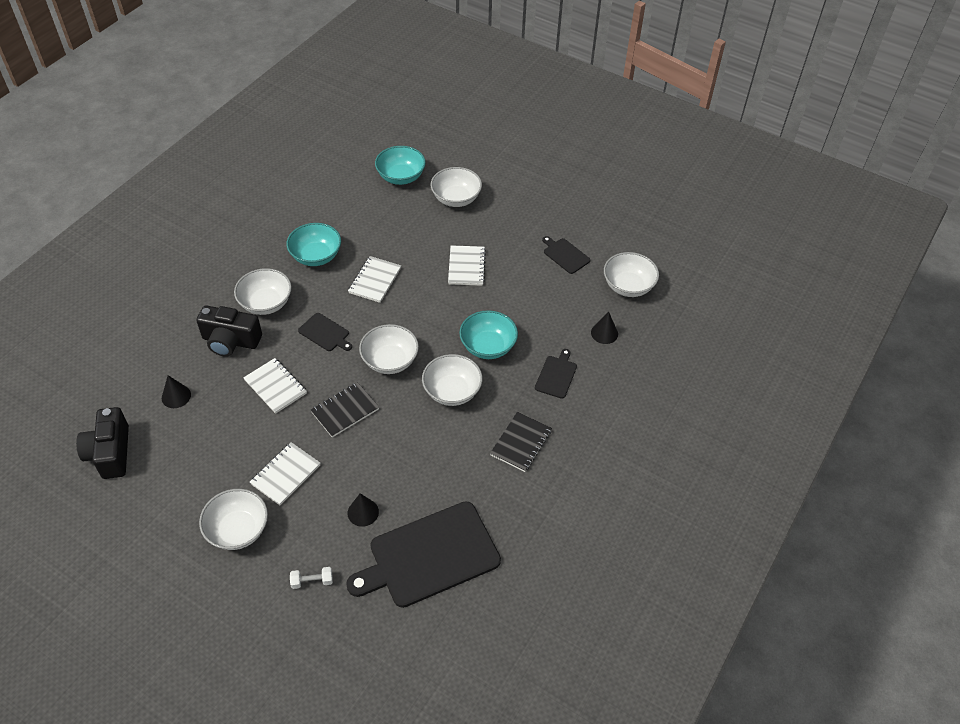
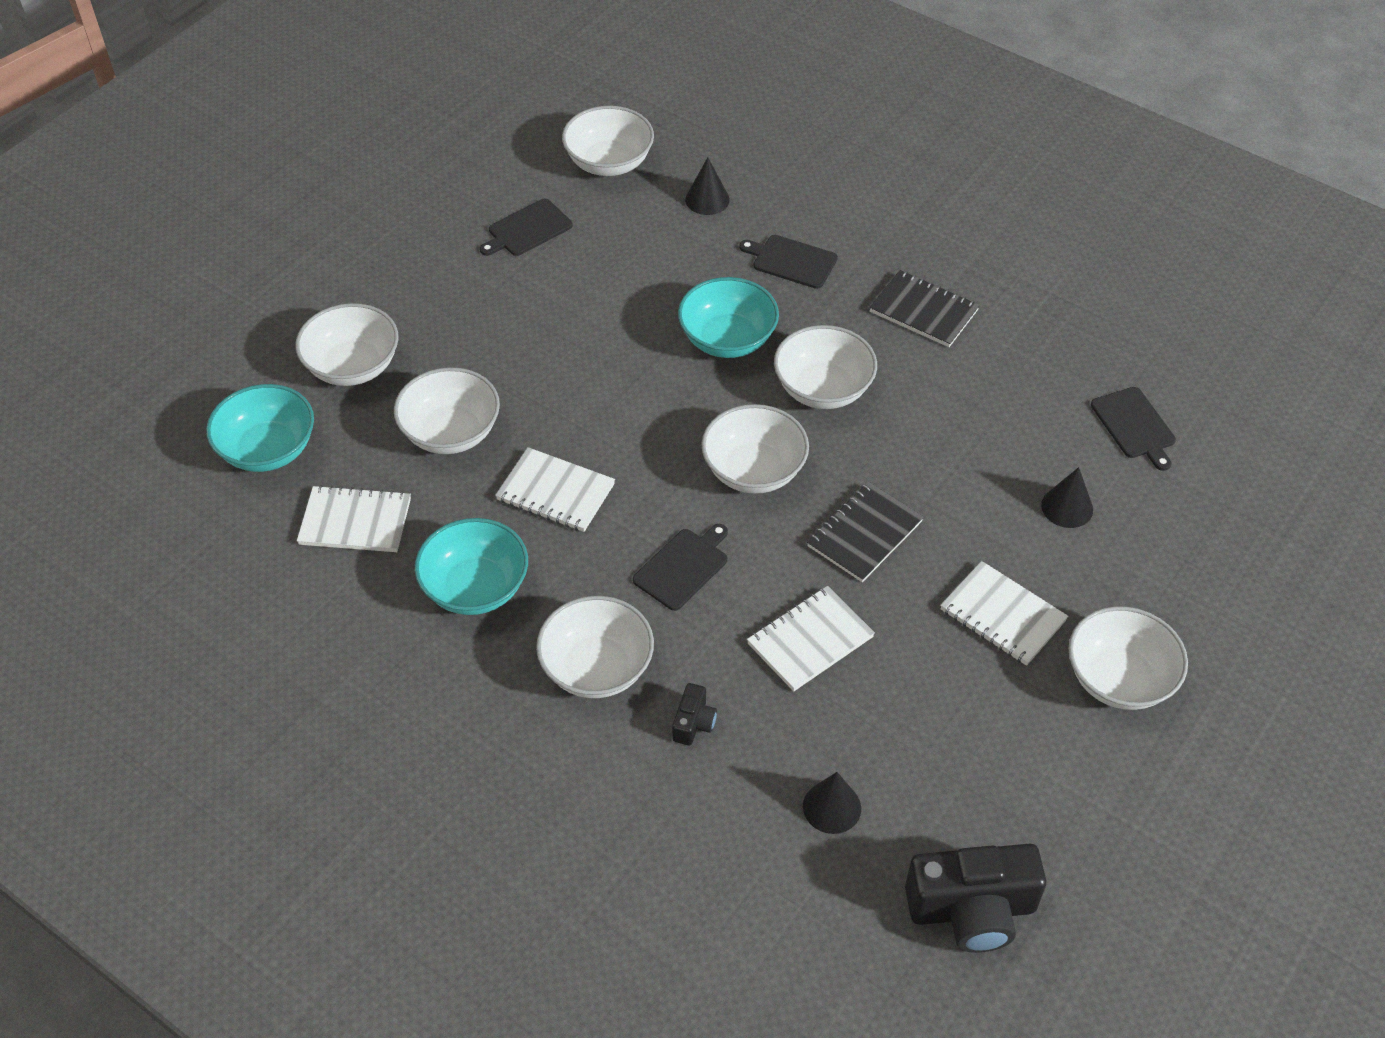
camera: 85 degrees left, 0 degrees up
(230, 341) = (693, 723): black camera -> black camera, size x0.46
(312, 581) = (1199, 571): white dumbbell -> none
(345, 411) = (864, 534): black notebook -> black notebook turned 75 degrees clockwise
(413, 238) = (451, 432): none -> white bowl
(429, 555) = (1134, 426): black cutting board -> black cutting board, size x0.46
(466, 267) = (537, 359): white notebook -> white notebook (355, 521)

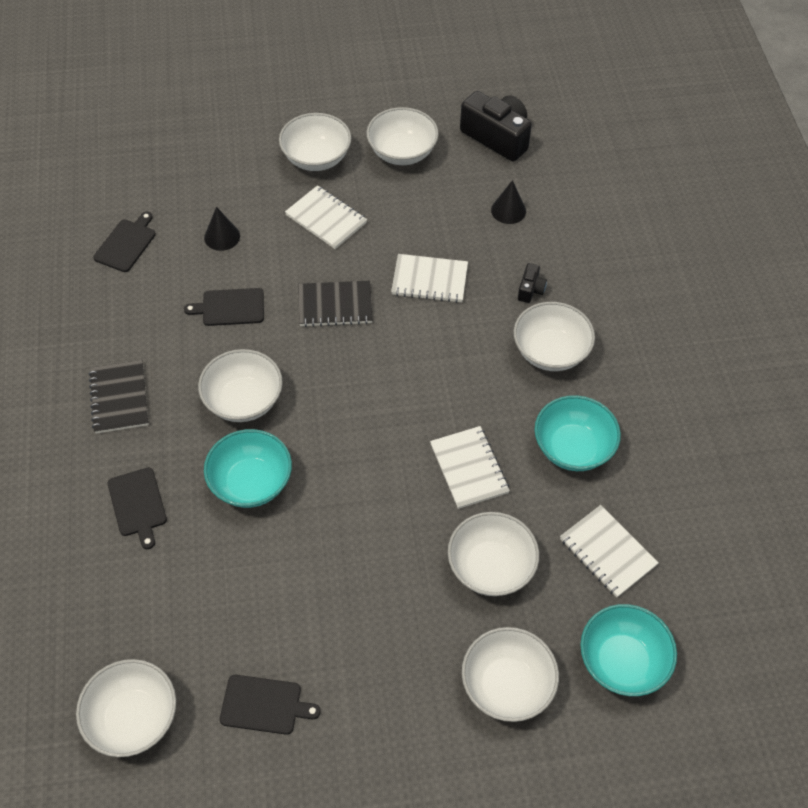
camera: 135 degrees left, 5 degrees up
(683, 567) = (448, 365): black cutting board -> black cutting board (230, 307)
(693, 723) = (530, 289): black camera -> black camera turned 135 degrees clockwise
(707, 199) = (117, 610): black cone -> none
(754, 470) = (345, 386): white bowl -> white bowl (402, 152)
(1002, 615) = (326, 219): white notebook -> white notebook turned 45 degrees counterclockwise

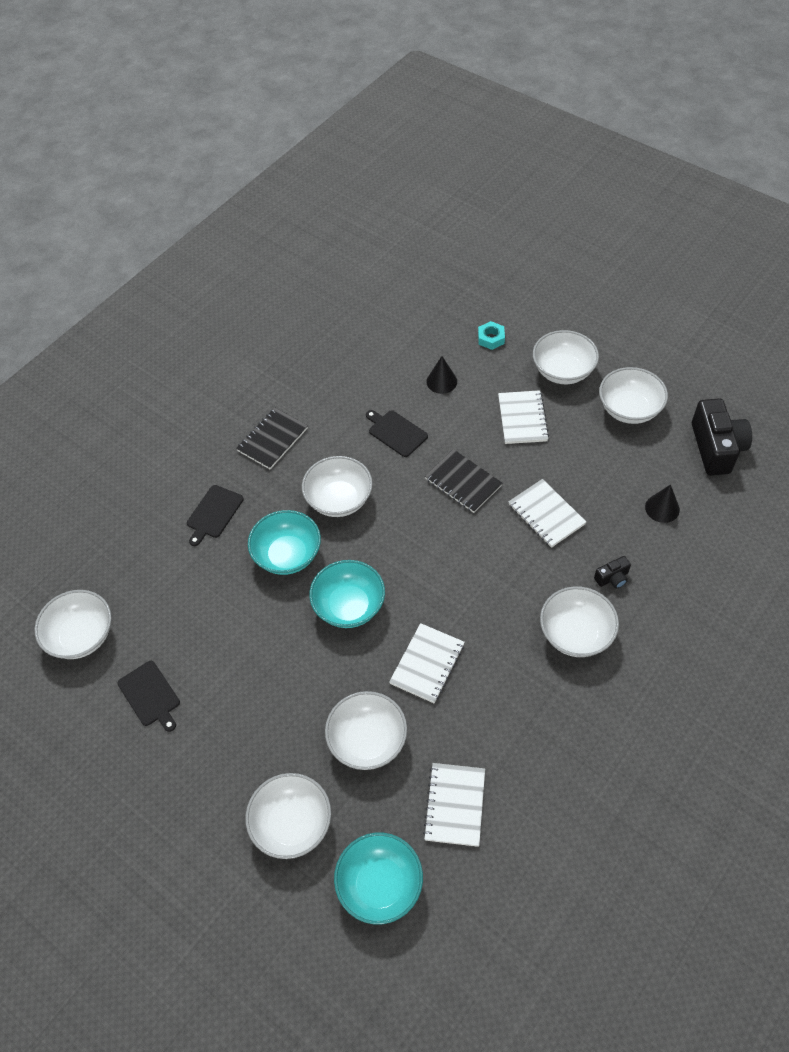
camera: 50 degrees right, 0 degrees up
(126, 244) = (379, 344): black cutting board -> none
(225, 172) = (491, 338): none -> turquoise nut
(573, 448) = (514, 713): turquoise bowl -> turquoise bowl (349, 606)

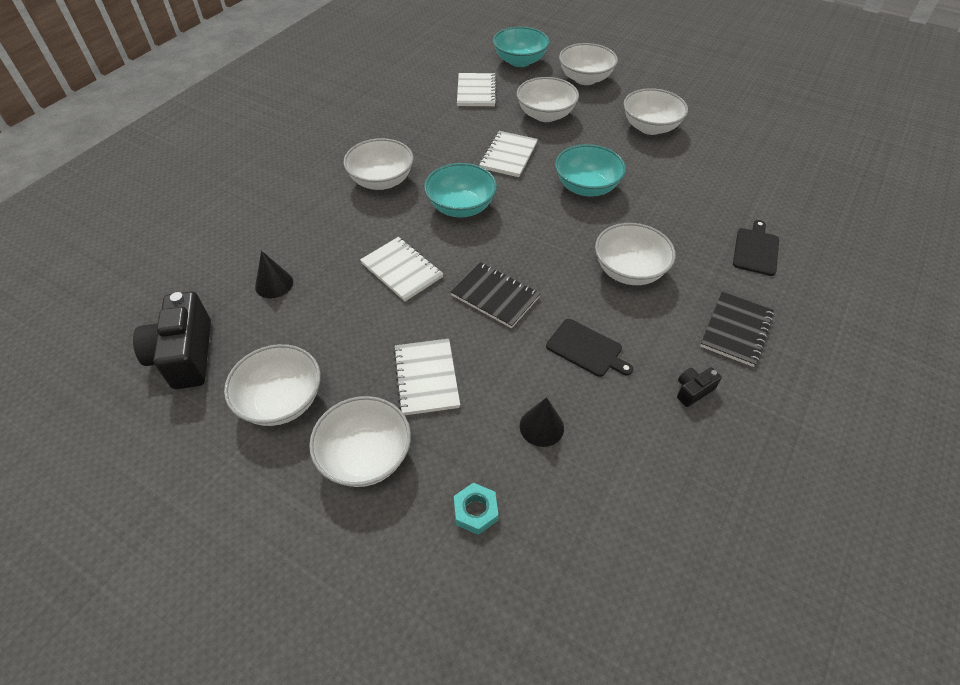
camera: 170 degrees right, 5 degrees down
(81, 636) = (808, 155): white bowl -> white bowl (650, 127)
(150, 695) = (724, 127): black cutting board -> none
(287, 555) = (660, 220): turquoise bowl -> turquoise bowl (461, 207)
(612, 578) = (341, 221): black camera -> black camera (693, 391)

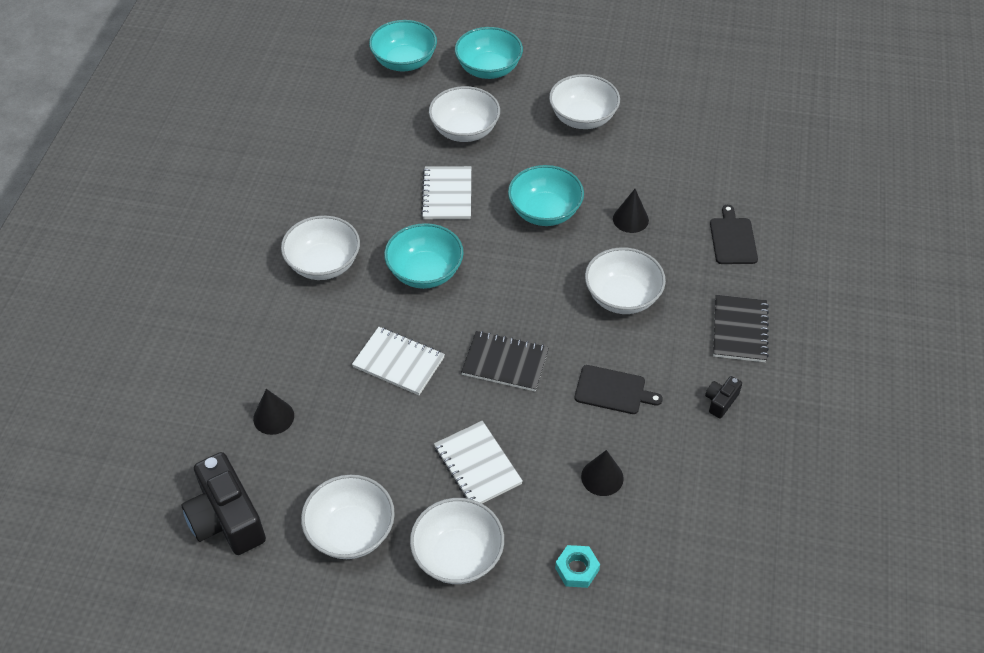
camera: 20 degrees left, 0 degrees up
(476, 91) = (373, 118): white notebook -> none
(585, 79) = (488, 69): white bowl -> turquoise bowl
(662, 211) = (630, 219): none -> black cone

